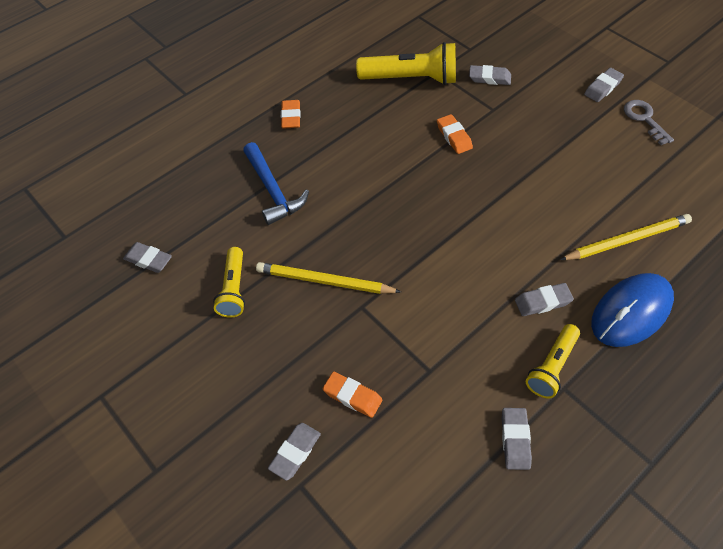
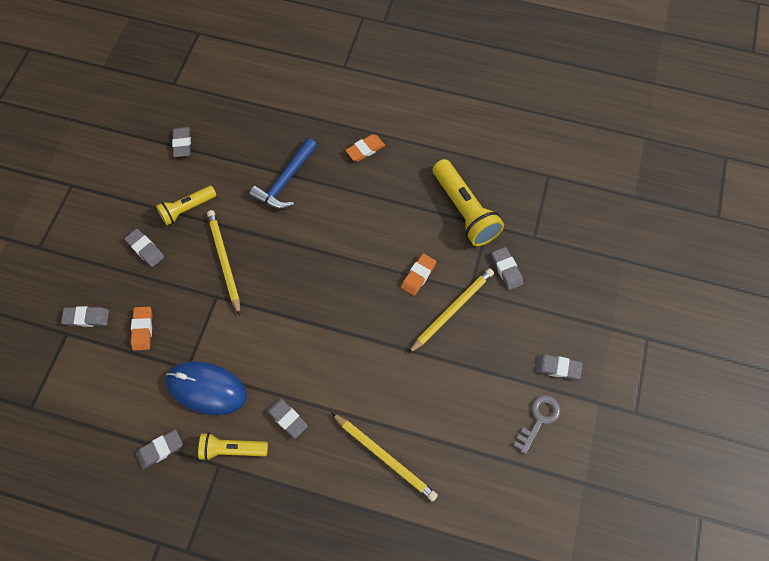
camera: 55 degrees right, 10 degrees up
(252, 351) = (145, 249): none -> grey eraser
(505, 129) = (452, 310): none -> yellow pencil
(631, 312) = (313, 488): blue mouse -> blue mouse (206, 389)

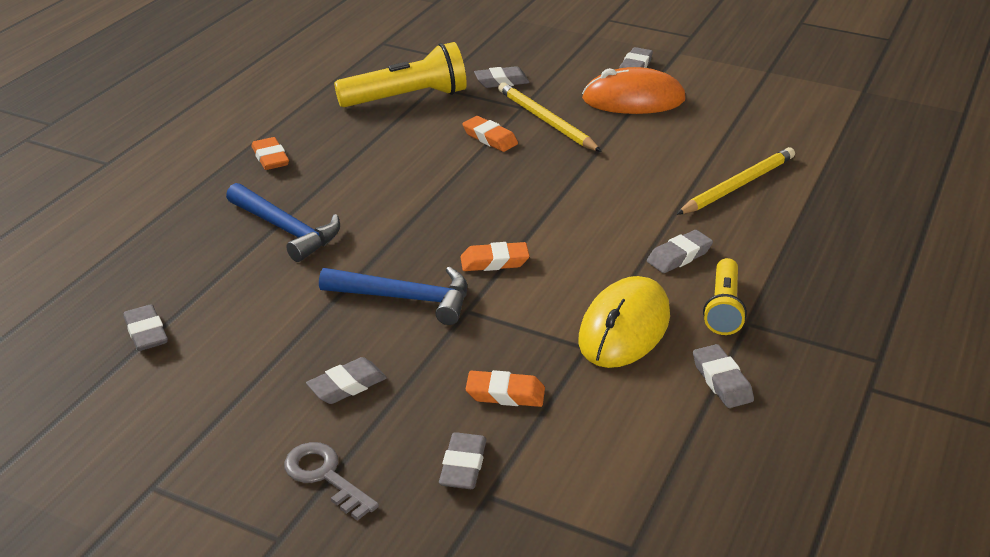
camera: 80 degrees left, 30 degrees down
(182, 144) = (146, 332): grey eraser -> grey eraser turned 60 degrees clockwise
(187, 209) = (287, 333): yellow flashlight -> none
(206, 389) = (624, 328): blue mouse -> yellow mouse
(224, 261) = (405, 298): yellow pencil -> blue hammer
(266, 304) = (494, 262): none -> orange eraser
(501, 371) = (633, 99): none -> orange mouse
(539, 419) = (695, 85): grey key -> grey key (325, 476)

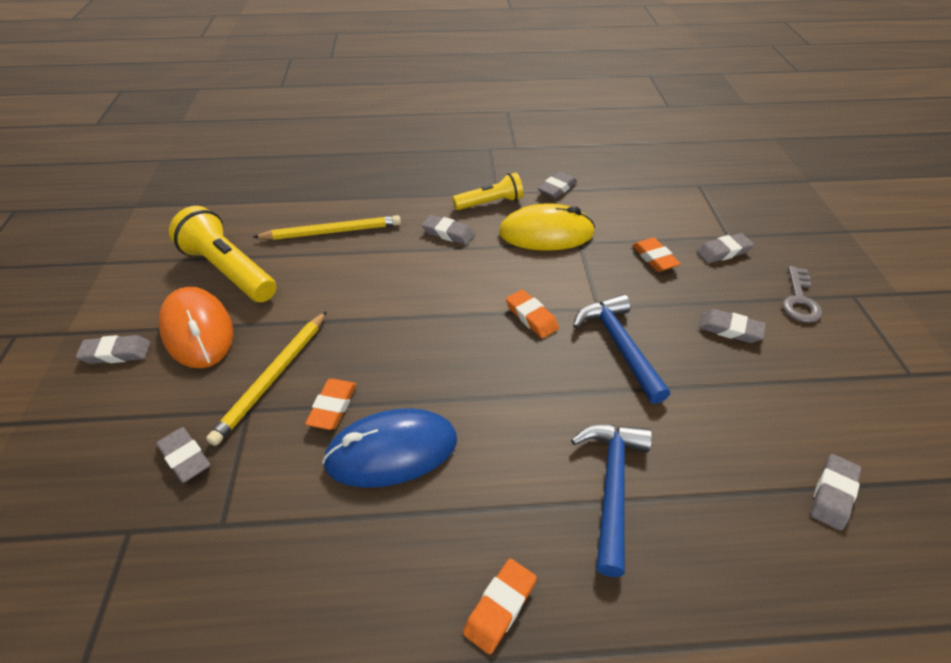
camera: 120 degrees left, 10 degrees up
(406, 98) = (267, 540): yellow flashlight -> yellow flashlight (229, 271)
(422, 151) = (391, 451): none -> blue mouse
(737, 185) = (332, 231): yellow pencil -> yellow pencil turned 150 degrees clockwise

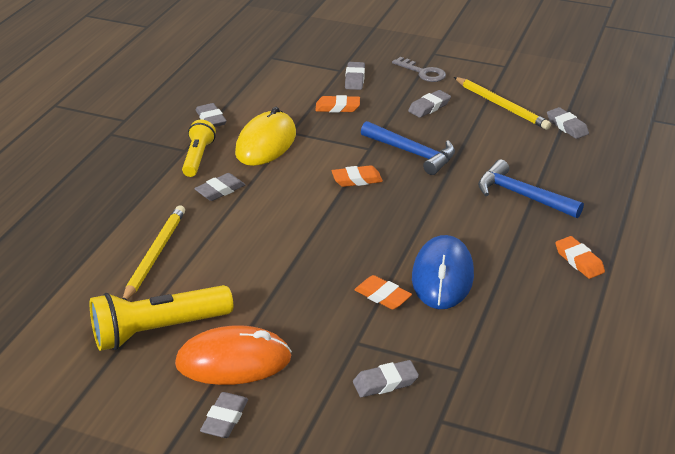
camera: 65 degrees left, 10 degrees down
(273, 378) = (329, 323): yellow pencil -> yellow pencil (501, 105)
(619, 345) = (412, 153): blue hammer -> blue hammer turned 150 degrees counterclockwise

